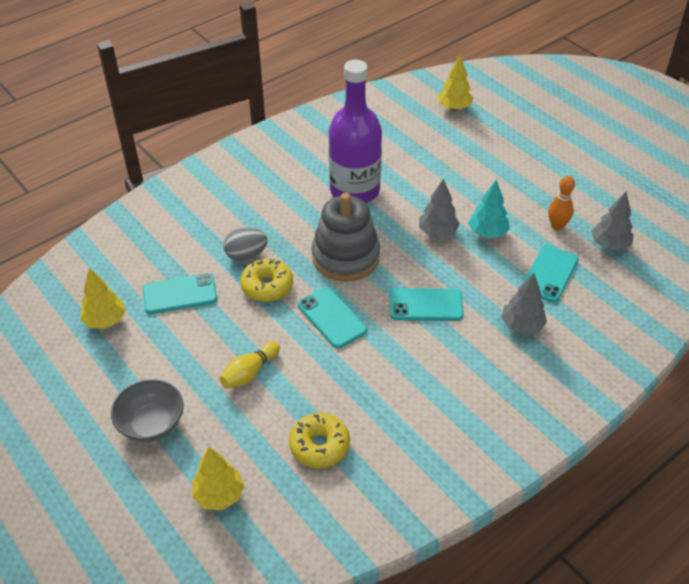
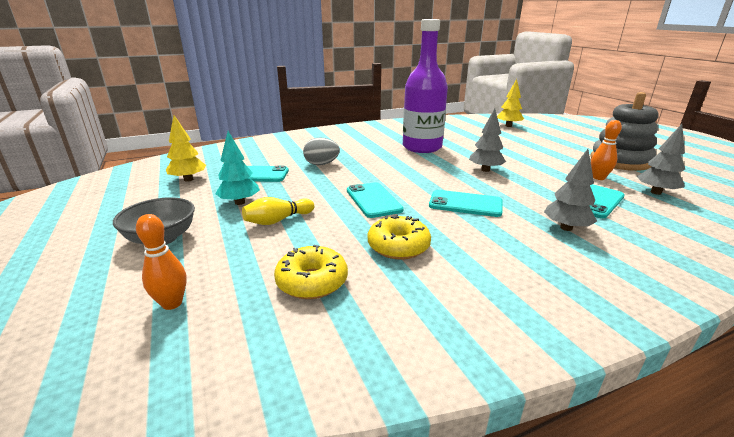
camera: 15 degrees right, 20 degrees down
(219, 495) = (172, 303): yellow tree -> orange bowling pin
(267, 286) = (327, 179): yellow donut -> yellow donut (398, 246)
(345, 257) = (401, 173): grey stacking toy -> grey stacking toy (620, 161)
(487, 233) = (531, 175): turquoise tree -> turquoise tree (240, 202)

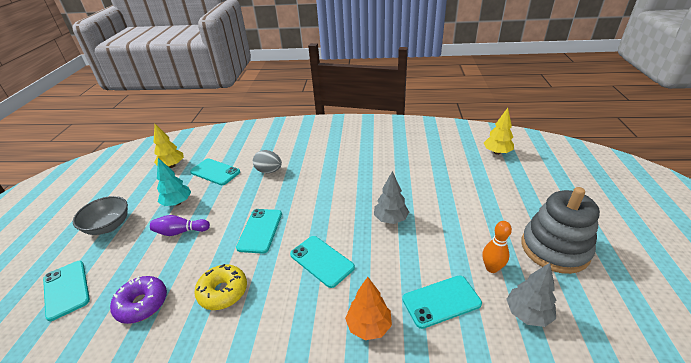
camera: 30 degrees right, 10 degrees up
(172, 303) = (66, 289): orange bowling pin -> turquoise phone
(278, 220) = (180, 232): yellow bowling pin -> purple bowling pin
(312, 281) = (142, 304): yellow donut -> purple donut
(422, 147) = (371, 168): purple bottle -> none
(566, 228) = (368, 326): grey tree -> orange tree

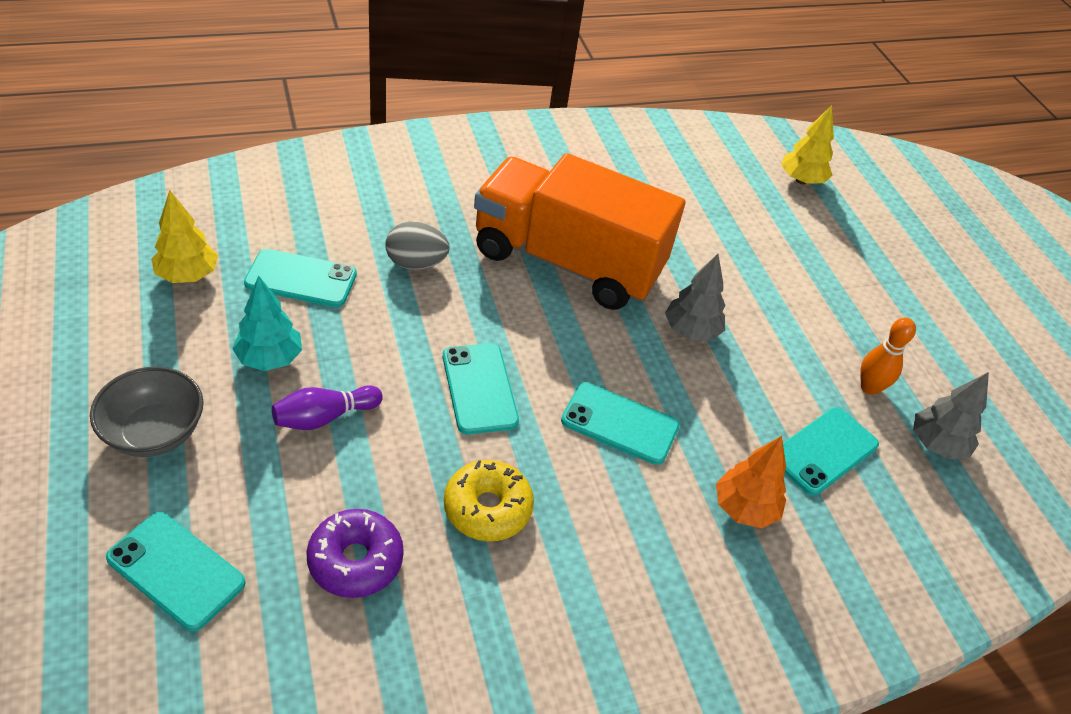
camera: 30 degrees left, 10 degrees up
(342, 178) = (567, 262): none -> orange truck
(554, 248) = (938, 342): grey stacking toy -> none

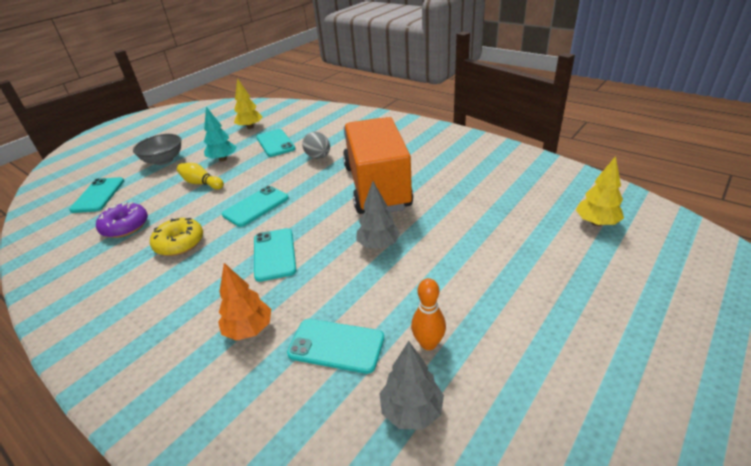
camera: 65 degrees right, 10 degrees down
(324, 417) = (201, 183): purple bowling pin -> yellow bowling pin

